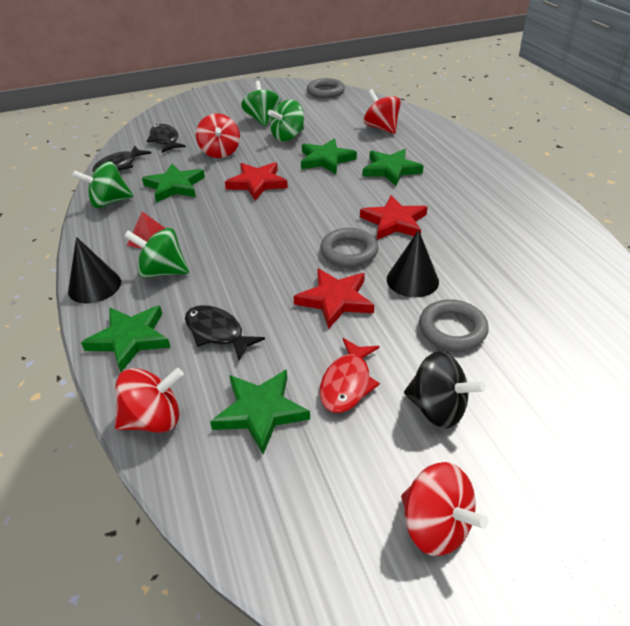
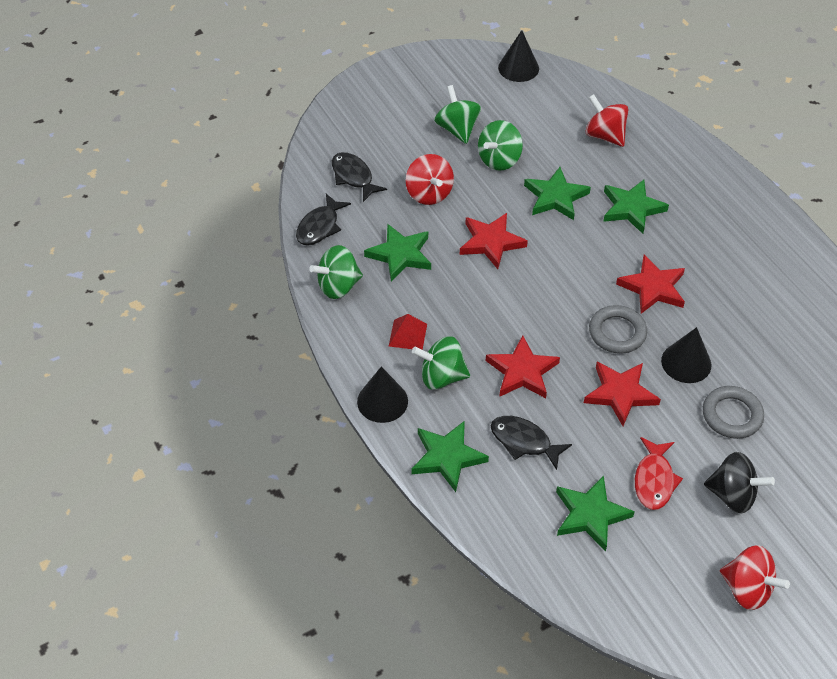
camera: 10 degrees left, 10 degrees up
(154, 419) = (505, 532): red spinning top -> none
(243, 274) = (522, 371): none -> red star
(325, 92) = (518, 68): grey ring -> black cone

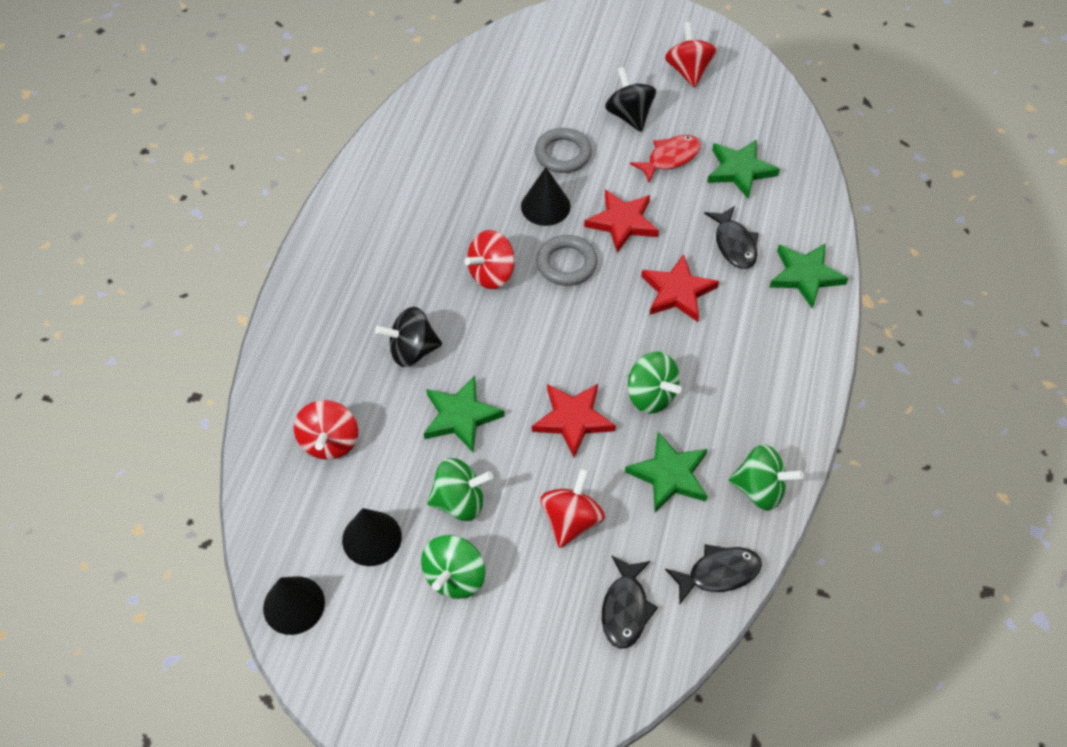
camera: 135 degrees left, 5 degrees up
(382, 401) = (817, 354): black cone -> black cone (372, 538)
(408, 335) = (740, 392): red pyramid -> none
(441, 376) = (747, 336): green spinning top -> green spinning top (651, 395)
(632, 208) = (412, 351): green star -> black spinning top
(653, 288) = (492, 274): red star -> red spinning top

